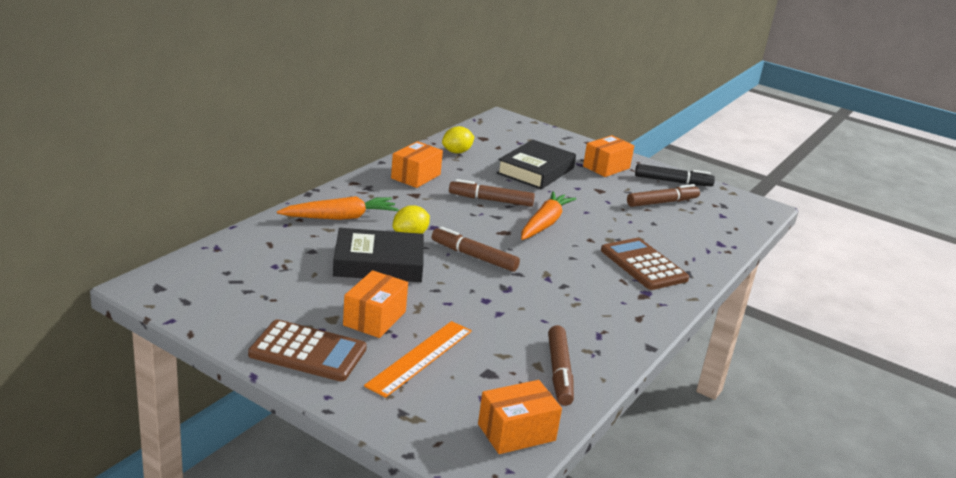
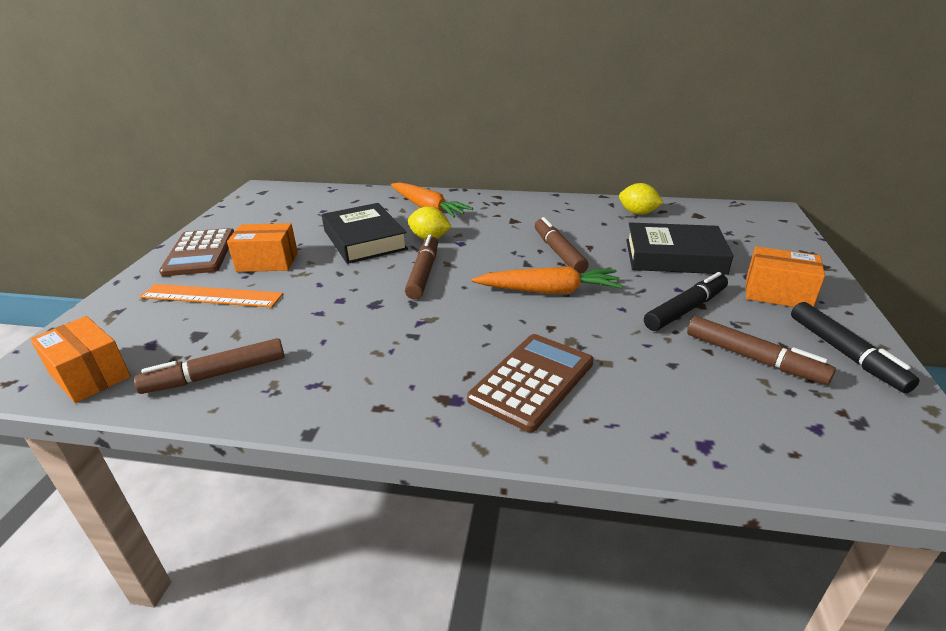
camera: 70 degrees right, 5 degrees up
(415, 176) = (551, 212): orange box -> none
(602, 196) = (686, 309): none -> black marker

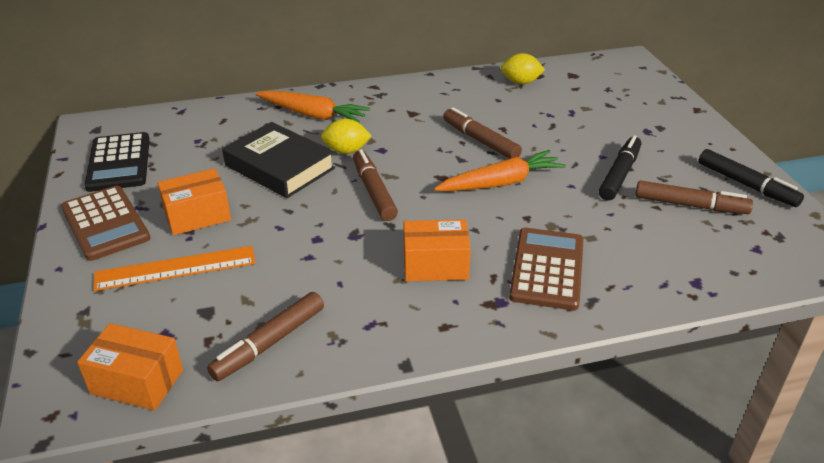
camera: 25 degrees left, 5 degrees up
(253, 215) = (119, 163): none -> black calculator
(674, 256) = (580, 124): black book -> none
(777, 293) = (677, 143): orange box -> orange box (435, 265)

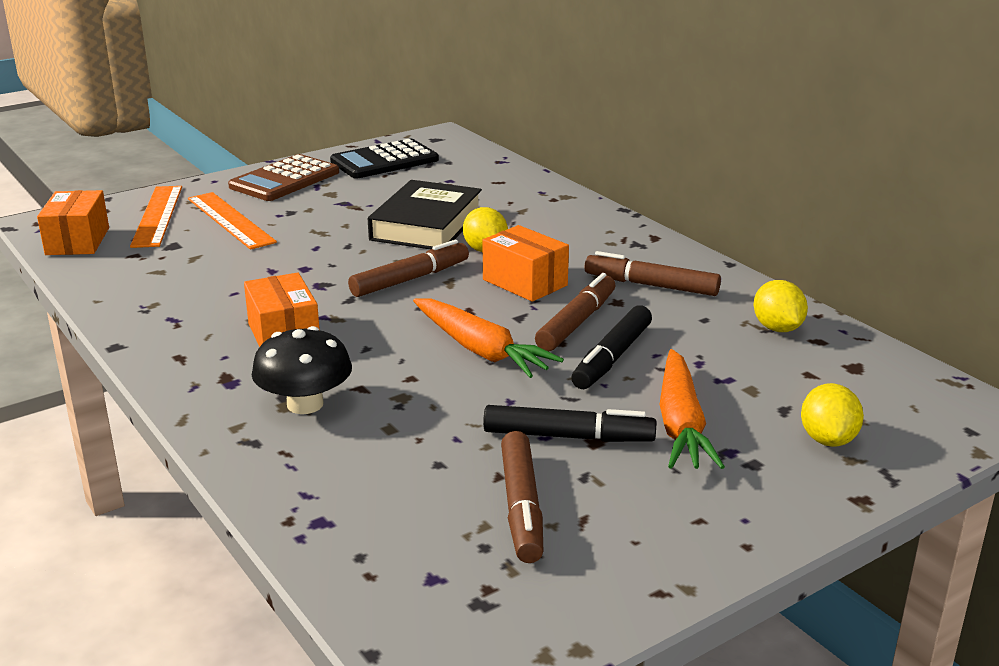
camera: 70 degrees right, 10 degrees down
(119, 316) = (157, 216): none -> orange ruler
(197, 216) = (315, 210): orange box -> orange box (525, 282)
(269, 343) = (135, 279): brown marker -> brown marker (651, 285)
(313, 115) = (550, 219): orange carrot -> orange carrot (681, 424)
(547, 269) = (305, 404): brown calculator -> black mushroom
(642, 102) = (828, 439): none -> yellow lemon
(746, 185) = (625, 564): black marker -> black marker (612, 358)

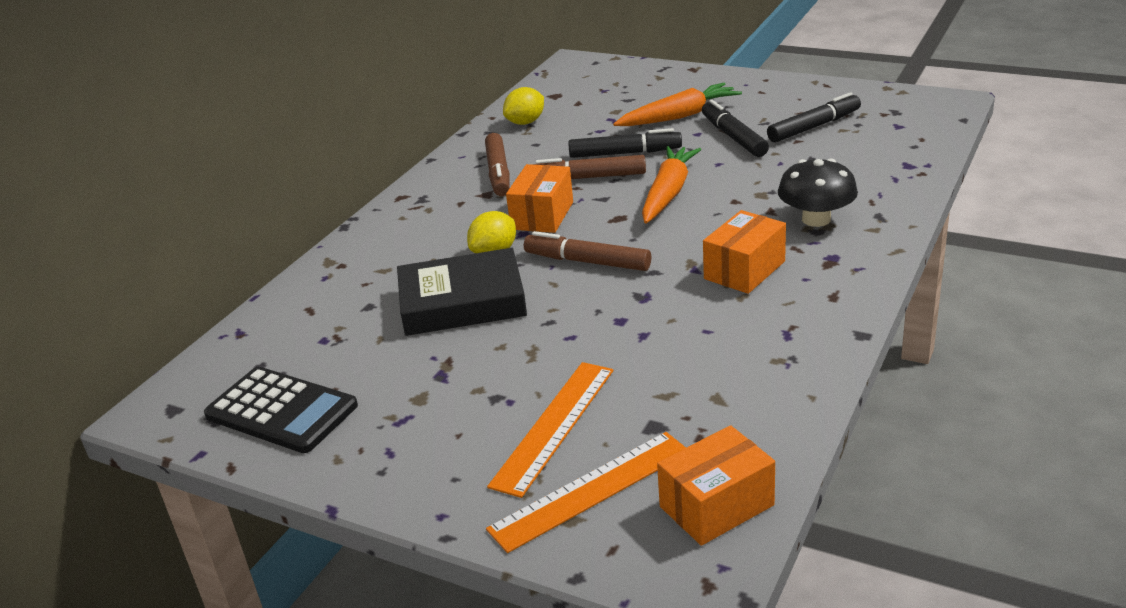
camera: 115 degrees left, 5 degrees up
(284, 180) = (398, 455): brown calculator -> none
(521, 507) = (814, 127): brown marker -> black marker
(828, 439) = (647, 85): yellow lemon -> none

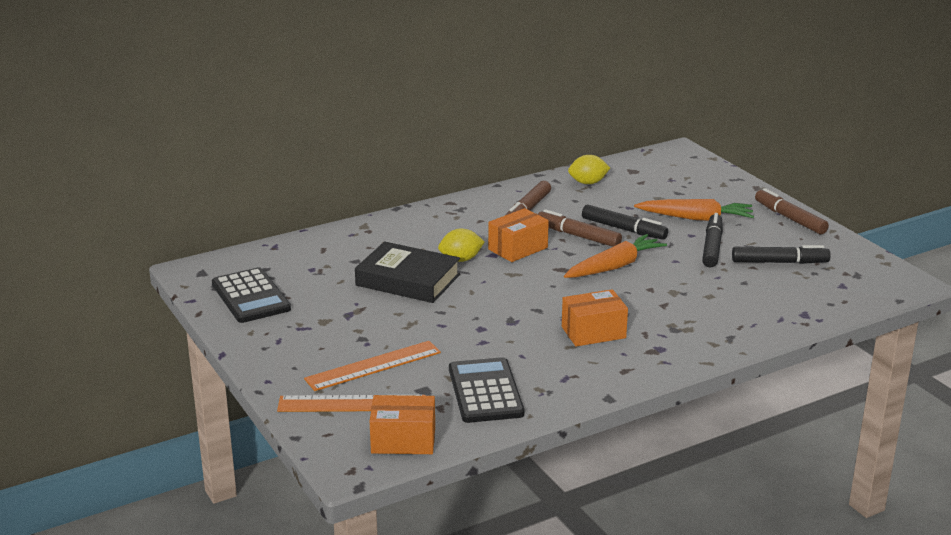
camera: 30 degrees right, 5 degrees down
(587, 262) = (507, 287): brown marker -> brown marker (790, 218)
(726, 392) = (485, 391): none -> black calculator
(816, 219) = (685, 322): black mushroom -> none

